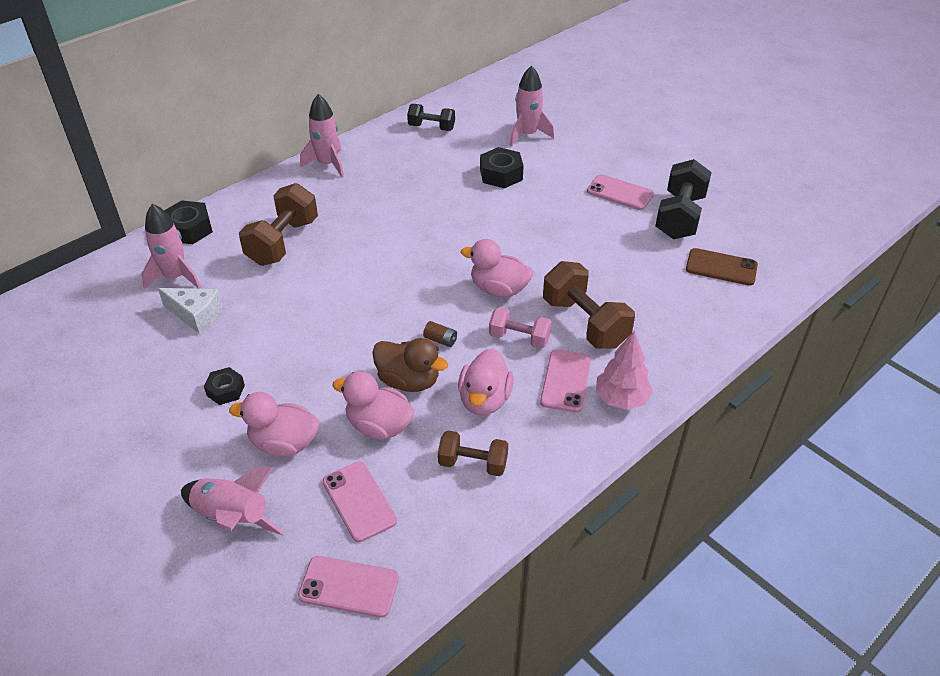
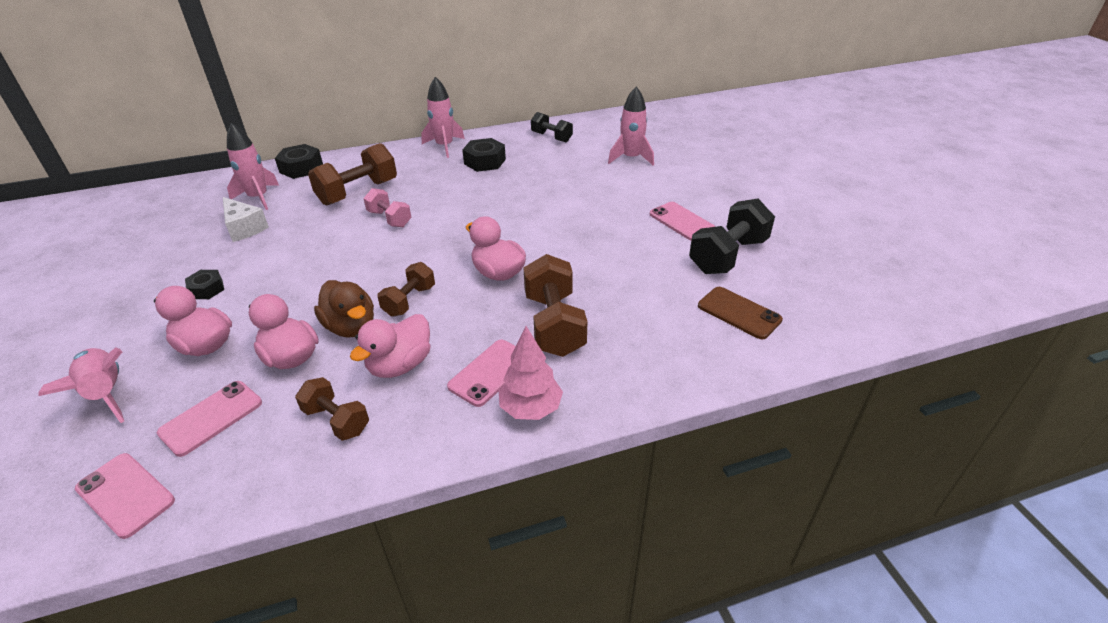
camera: 25 degrees right, 5 degrees down
(359, 501) = (211, 418): pink phone -> pink phone turned 45 degrees clockwise
(440, 340) = (409, 301): brown battery -> brown dumbbell
(501, 174) = (581, 183): black nut -> black nut (484, 161)
(519, 338) = (480, 320): pink dumbbell -> pink dumbbell (389, 219)

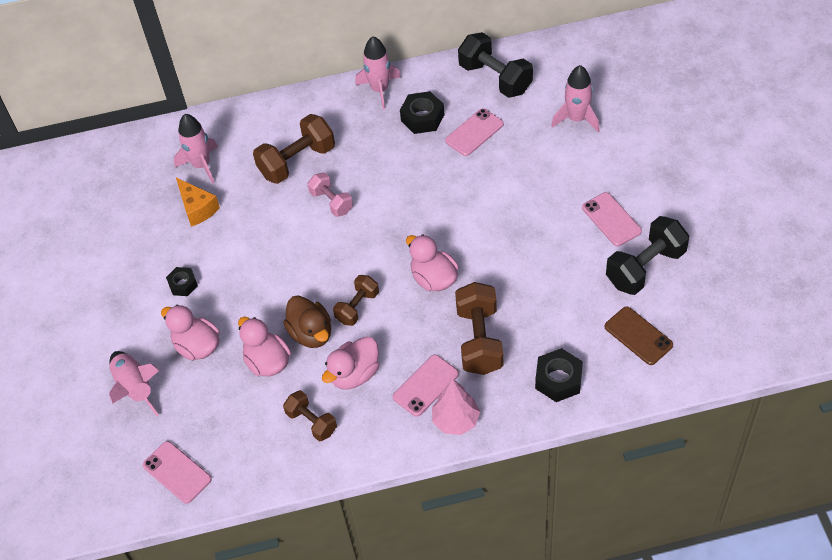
camera: 10 degrees right, 15 degrees up
(211, 418) = (219, 414): pink phone -> pink phone (474, 132)
(244, 228) = (197, 208): white cheese -> orange cheese
(301, 168) = (235, 120): black nut -> black nut (558, 379)
(551, 137) = (495, 78): black dumbbell -> black dumbbell, size x1.66

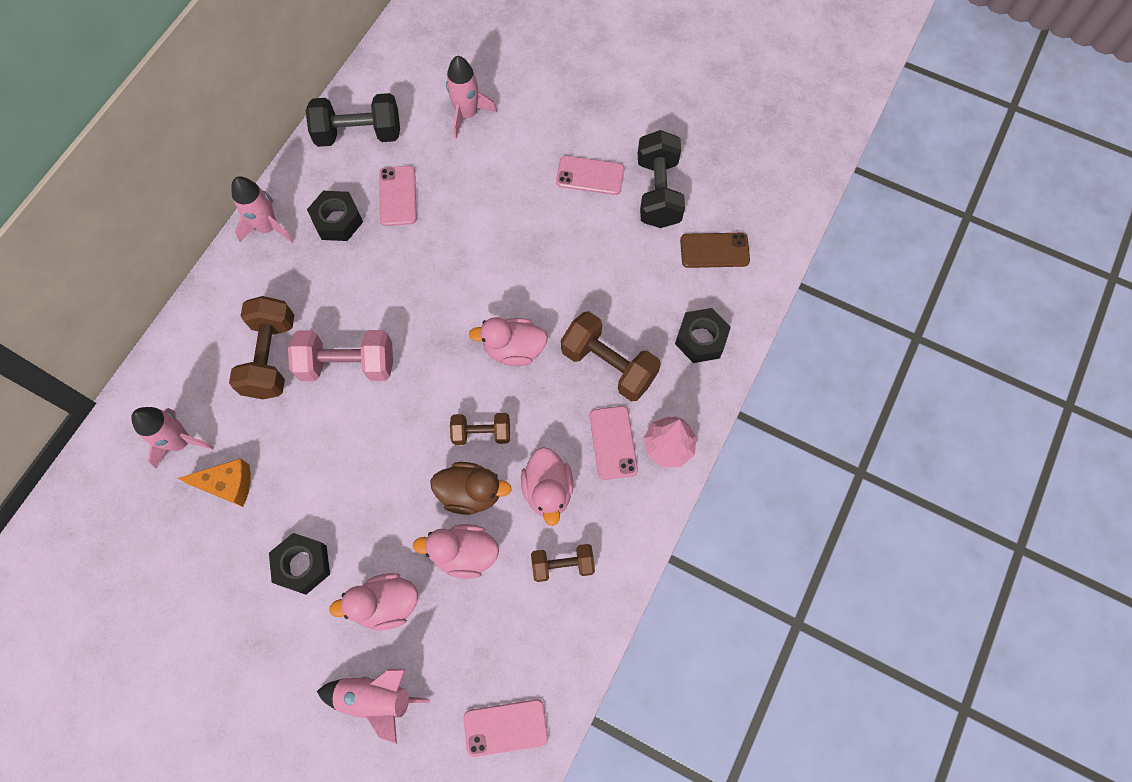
camera: 55 degrees left, 15 degrees up
(183, 284) = (302, 565): black nut -> black nut, size x1.56
(331, 202) = (347, 364): pink dumbbell -> pink dumbbell, size x1.66
(357, 307) = (481, 433): brown dumbbell -> brown dumbbell turned 75 degrees counterclockwise

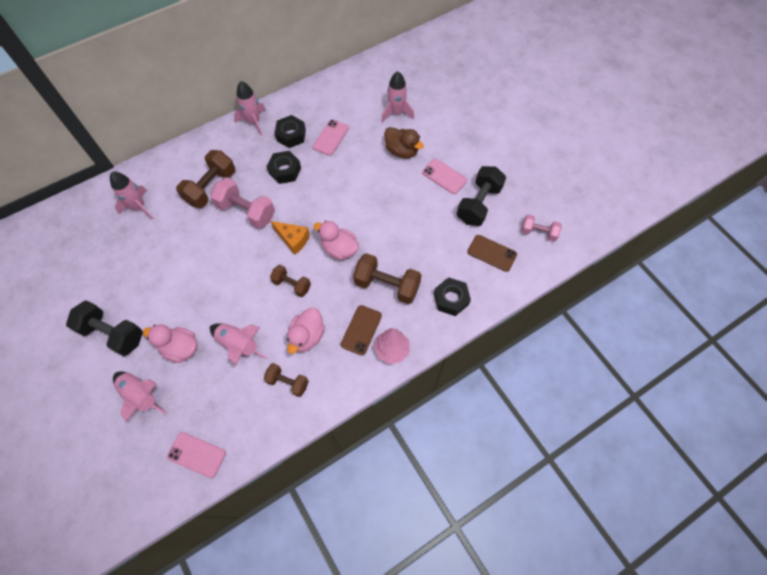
camera: 30 degrees right, 5 degrees down
(228, 485) = (146, 241): orange cheese -> orange cheese (293, 240)
(302, 565) = (153, 303): black nut -> black nut (285, 171)
(359, 134) = (332, 97): black dumbbell -> black dumbbell (113, 334)
(464, 554) = (239, 345): pink duck -> pink rocket
(471, 493) = (264, 314): brown duck -> brown duck (401, 151)
(608, 365) = (387, 285): brown dumbbell -> brown dumbbell turned 45 degrees counterclockwise
(613, 442) = (361, 330): pink phone -> brown phone
(755, 192) = (538, 232): none -> pink dumbbell

